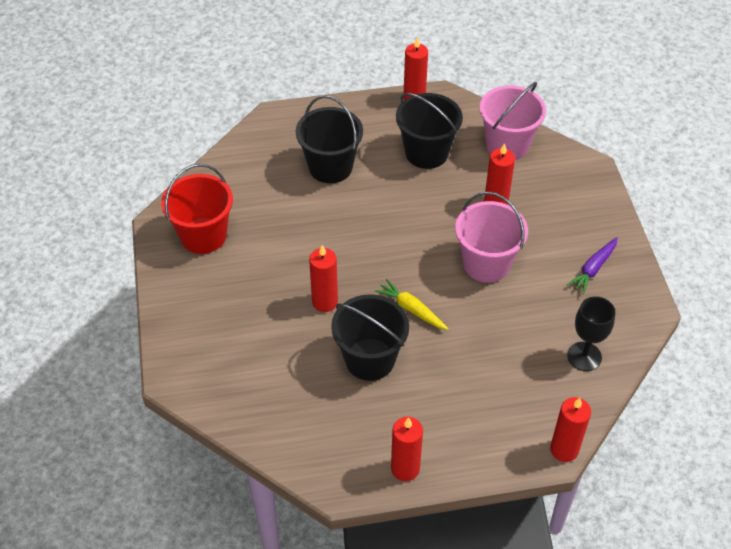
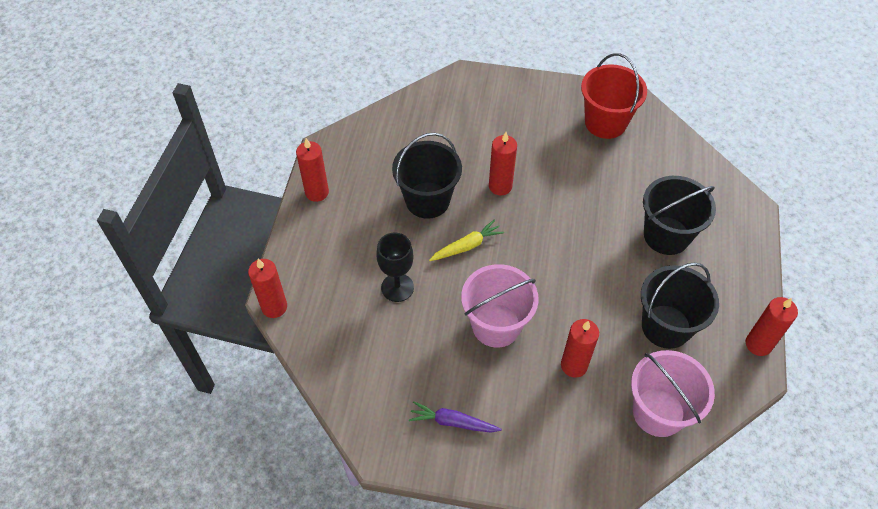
camera: 110 degrees right, 5 degrees up
(584, 356) = (355, 365): black goblet -> black goblet (397, 287)
(593, 268) = (453, 422): purple carrot -> purple carrot turned 45 degrees counterclockwise

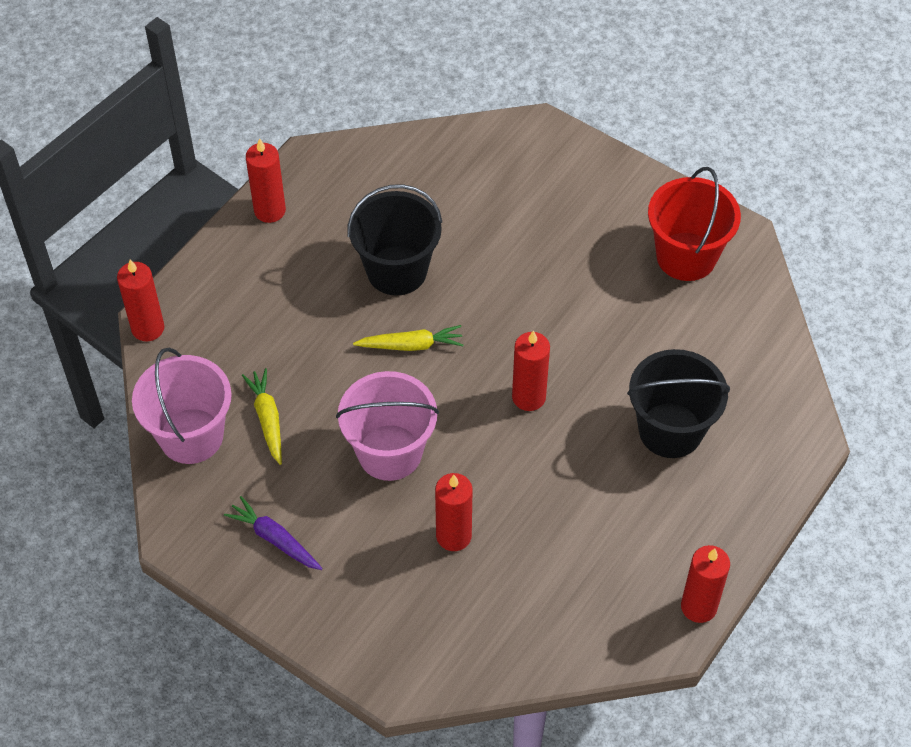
camera: 25 degrees right, 0 degrees up
(397, 287) = (300, 362): black goblet -> none
(398, 337) = (267, 419): none -> yellow carrot
(500, 186) = (497, 287): red candle -> red candle (528, 397)
(658, 412) = (521, 630): pink bucket -> pink bucket (191, 436)
(666, 326) = (596, 538): black bucket -> none

